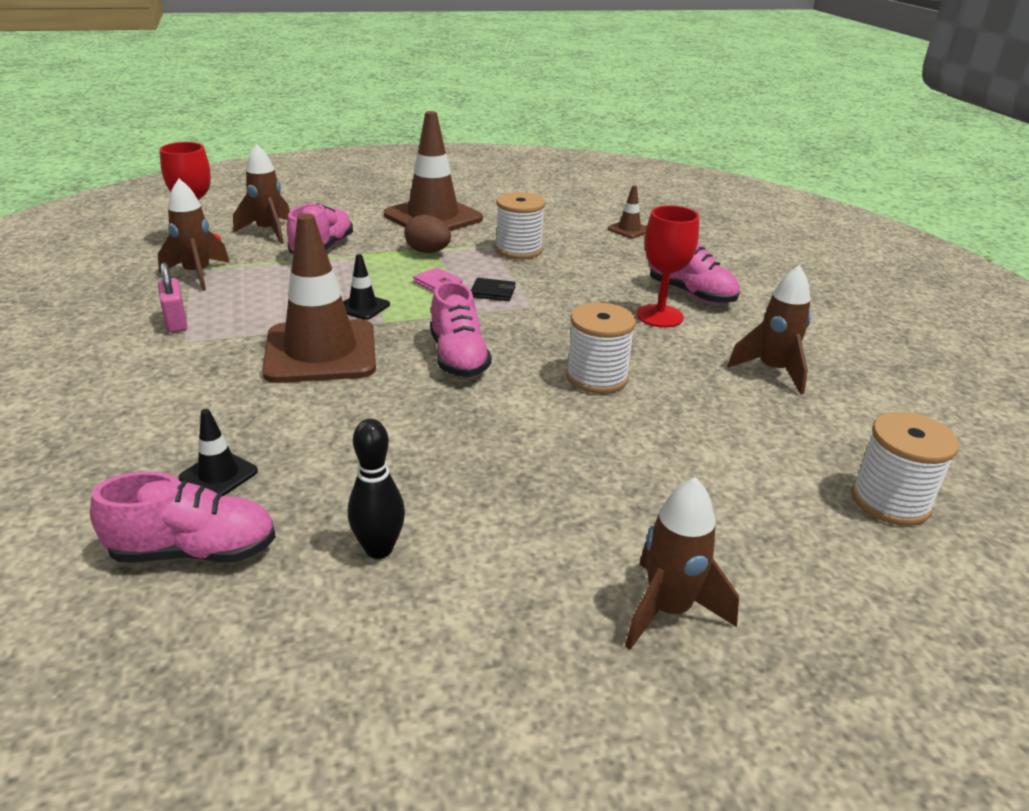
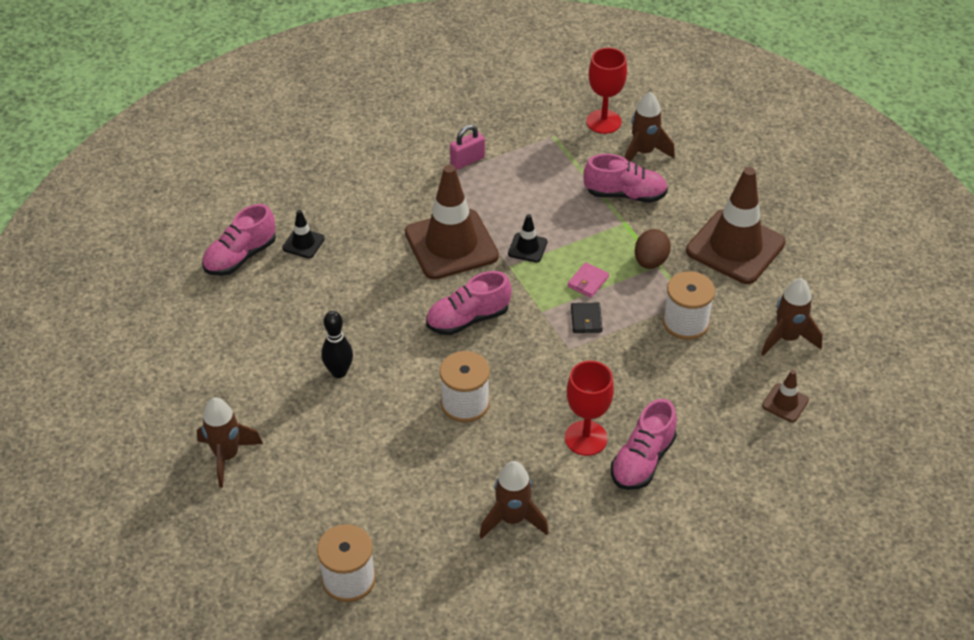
camera: 80 degrees right, 15 degrees up
(194, 551) = (240, 257): pink shoe -> pink shoe turned 60 degrees clockwise
(197, 274) = (544, 143): brown rocket -> brown rocket (787, 338)
(379, 549) = (254, 327): black bowling pin -> black bowling pin (339, 372)

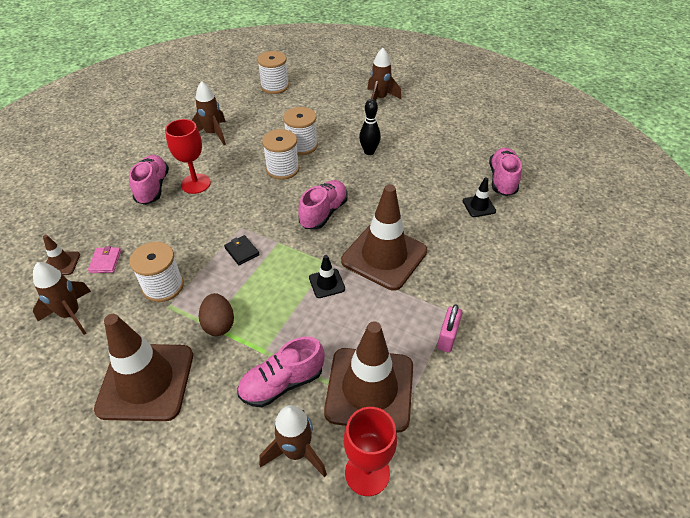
camera: 145 degrees right, 0 degrees up
(411, 429) = (301, 145): none -> white spool
(561, 160) = (369, 389): none -> brown traffic cone
(588, 282) = (259, 280): pink wallet -> pink wallet (105, 261)

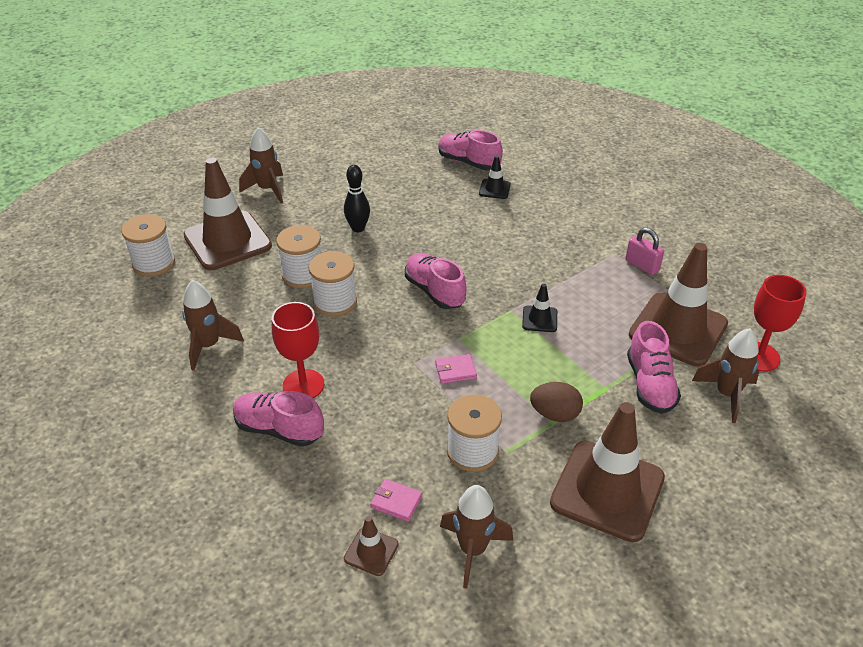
camera: 65 degrees left, 5 degrees down
(242, 251) = (455, 371): black wallet -> pink wallet
(384, 256) = (524, 269): brown traffic cone -> brown traffic cone (227, 241)

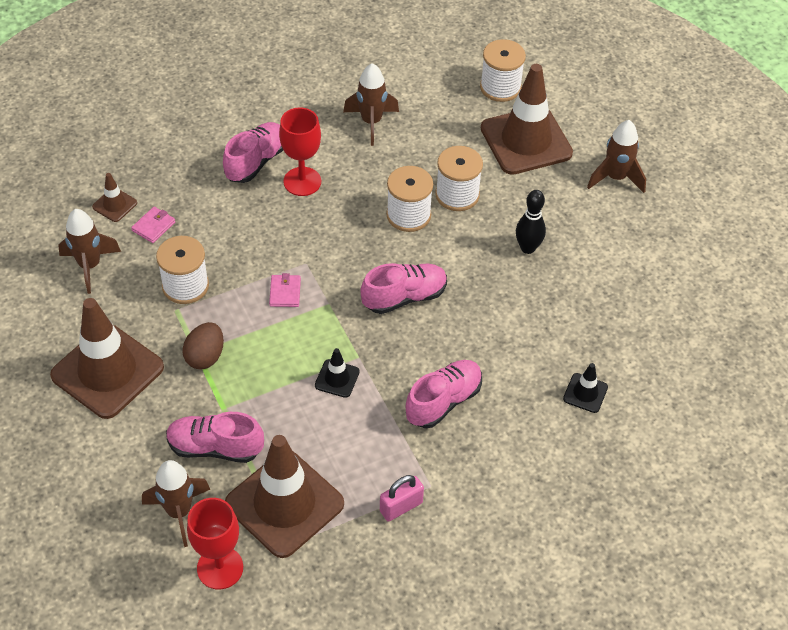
camera: 100 degrees right, 10 degrees up
(468, 162) = (651, 378): pink shoe -> pink shoe (443, 401)

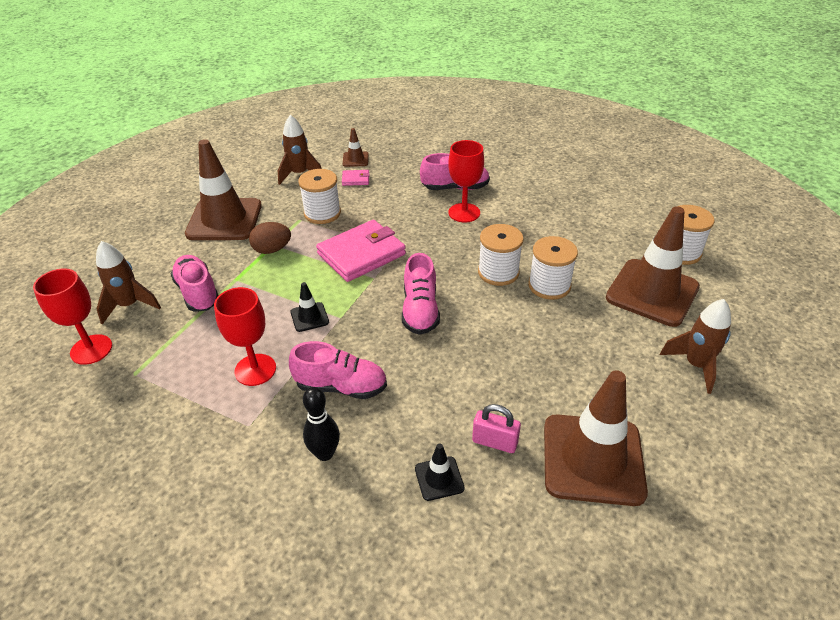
camera: 55 degrees right, 10 degrees down
(284, 504) = (171, 351): brown traffic cone -> brown traffic cone (593, 459)
(285, 292) = (361, 254): pink wallet -> pink wallet, size x2.30
(369, 451) = (255, 370): none -> red goblet
(371, 122) = (555, 213): brown rocket -> none
(401, 507) = (213, 418): pink padlock -> pink padlock (494, 442)
(404, 297) = (420, 310): pink shoe -> pink shoe turned 60 degrees clockwise
(528, 248) = (550, 352): black bowling pin -> black bowling pin (325, 453)

